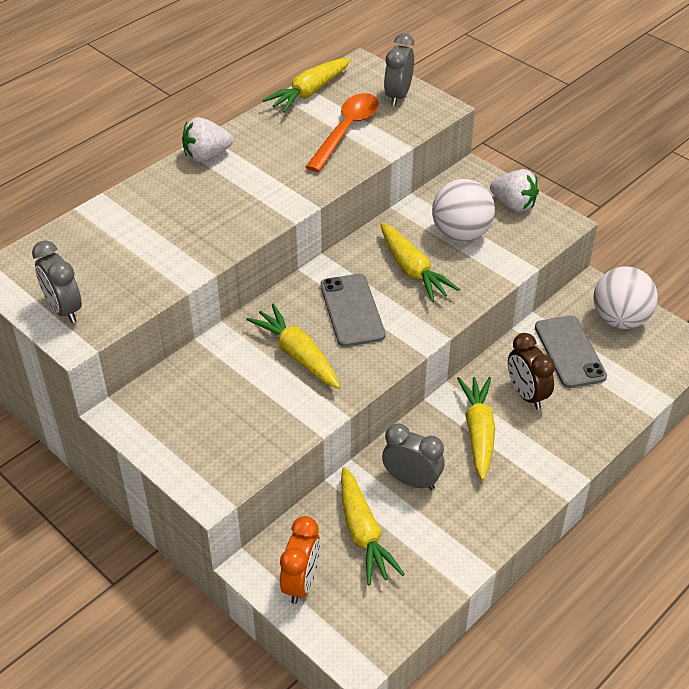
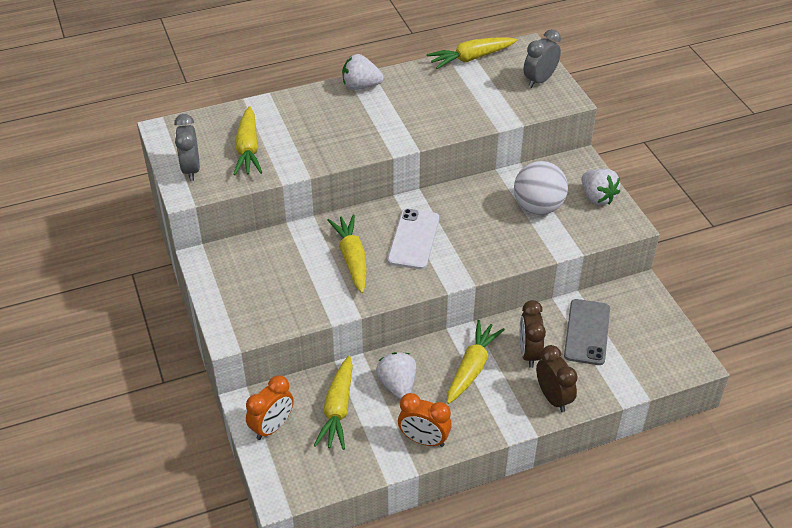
camera: 25 degrees right, 0 degrees up
(346, 130) = (480, 97): orange spoon -> none
(352, 310) = (413, 239): grey phone -> white phone
(411, 481) = (397, 385): grey clock -> white strawberry
(412, 270) = (480, 223): yellow carrot -> yellow carrot (248, 149)
(477, 530) = (424, 440): none -> orange clock
(580, 433) = (553, 398): none -> brown clock
(619, 319) = (647, 321): white ball -> none

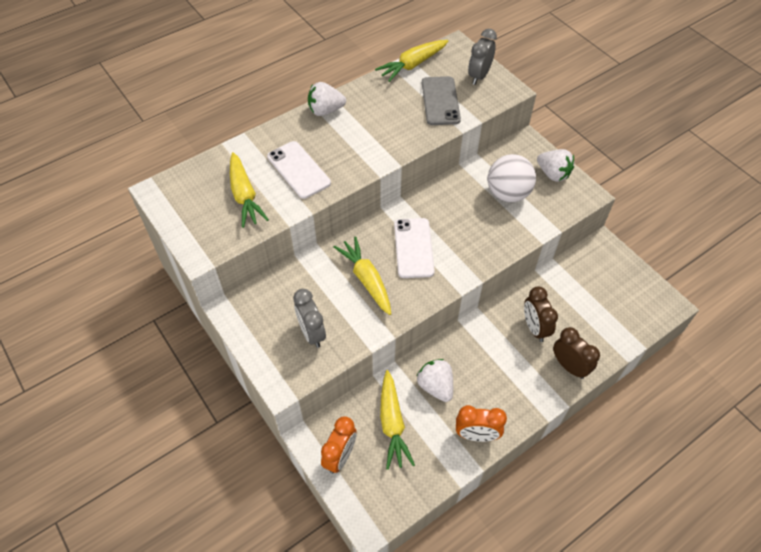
camera: 15 degrees left, 10 degrees up
(191, 169) = (197, 228): grey clock -> grey clock (312, 333)
(311, 136) = (298, 170): none -> white phone
(472, 368) = (492, 353): yellow carrot -> none
(587, 332) = (574, 296): grey phone -> grey phone (440, 101)

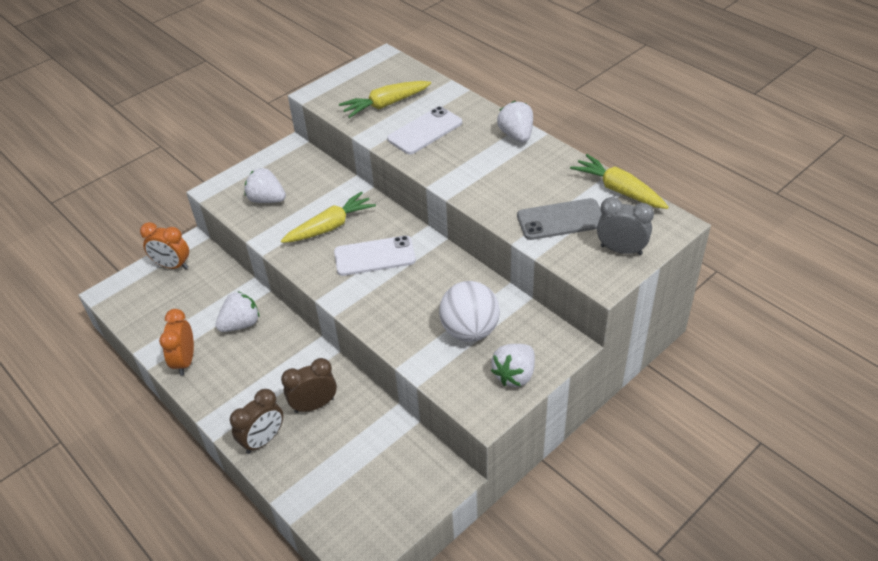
camera: 85 degrees right, 10 degrees down
(312, 333) = (267, 199): grey clock -> white strawberry
(392, 423) = (202, 296): yellow carrot -> none

